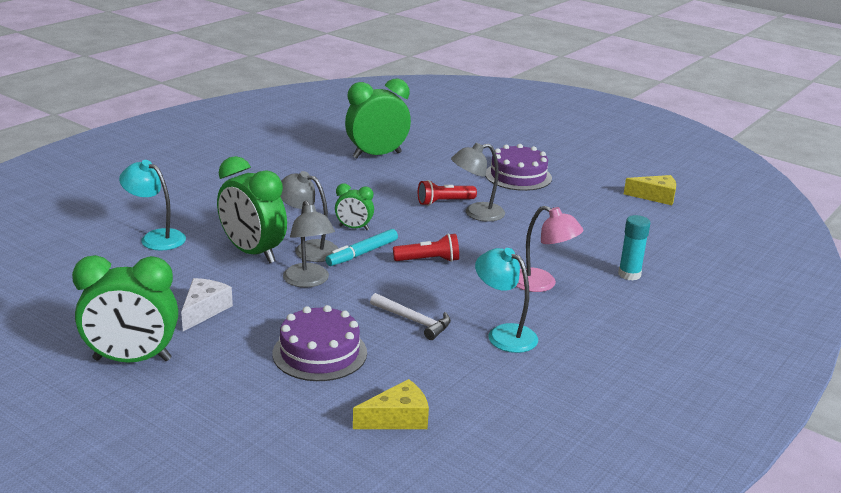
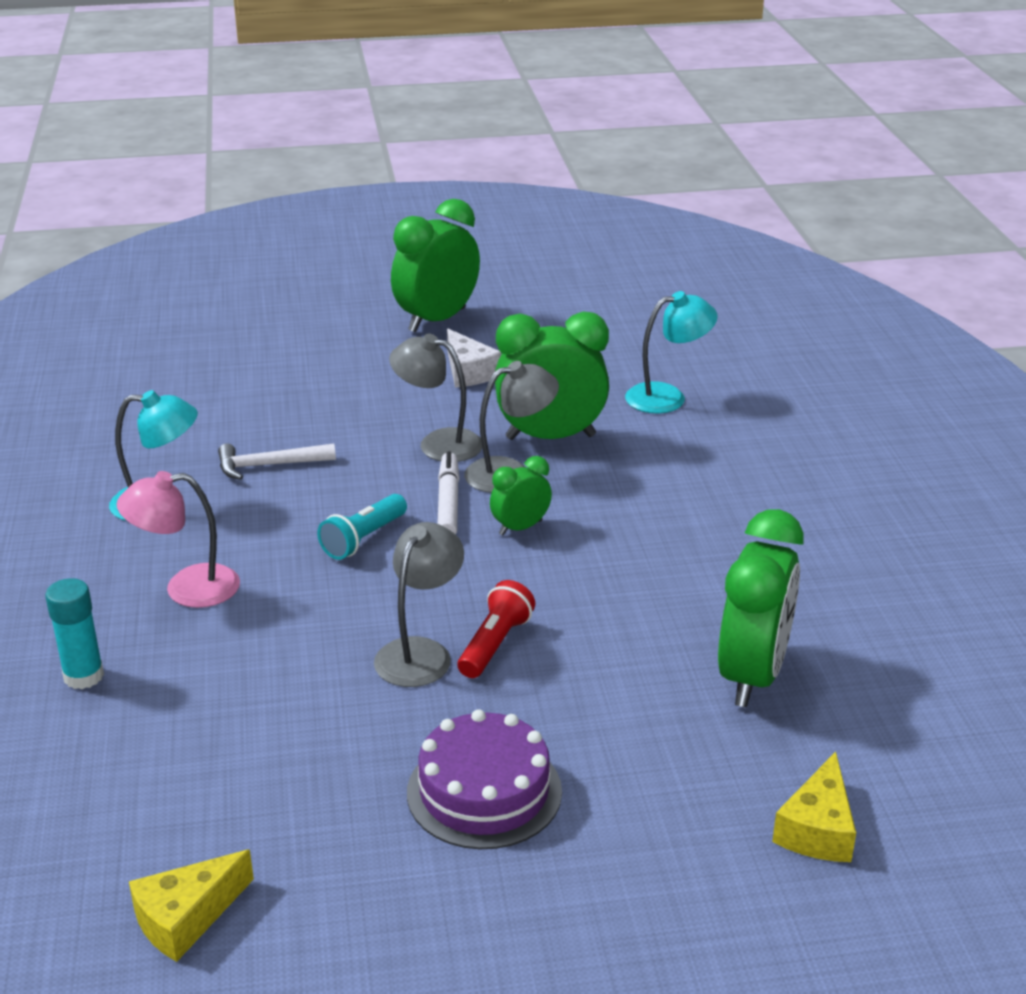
camera: 135 degrees right, 5 degrees up
(320, 353) = (306, 396): purple cake -> none
(362, 253) = (448, 502): turquoise marker -> white marker
(397, 418) = (163, 390): yellow cheese -> yellow cheese (817, 829)
(428, 260) = (363, 539): red flashlight -> turquoise flashlight

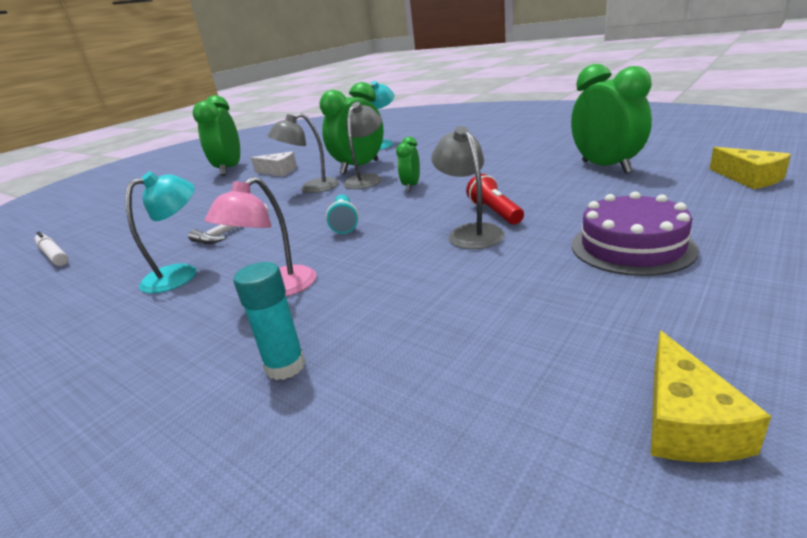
camera: 40 degrees left, 5 degrees down
(448, 502) = (359, 196): white marker -> white marker (53, 255)

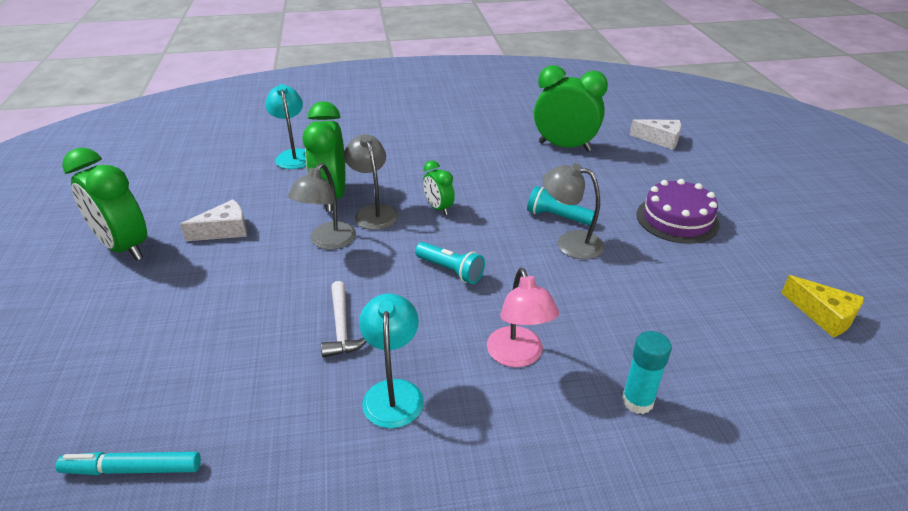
camera: 50 degrees left, 10 degrees up
(53, 255) = (132, 469): white marker -> turquoise marker
(495, 212) = (556, 217): red flashlight -> turquoise flashlight
(749, 178) = (660, 140): yellow cheese -> white cheese

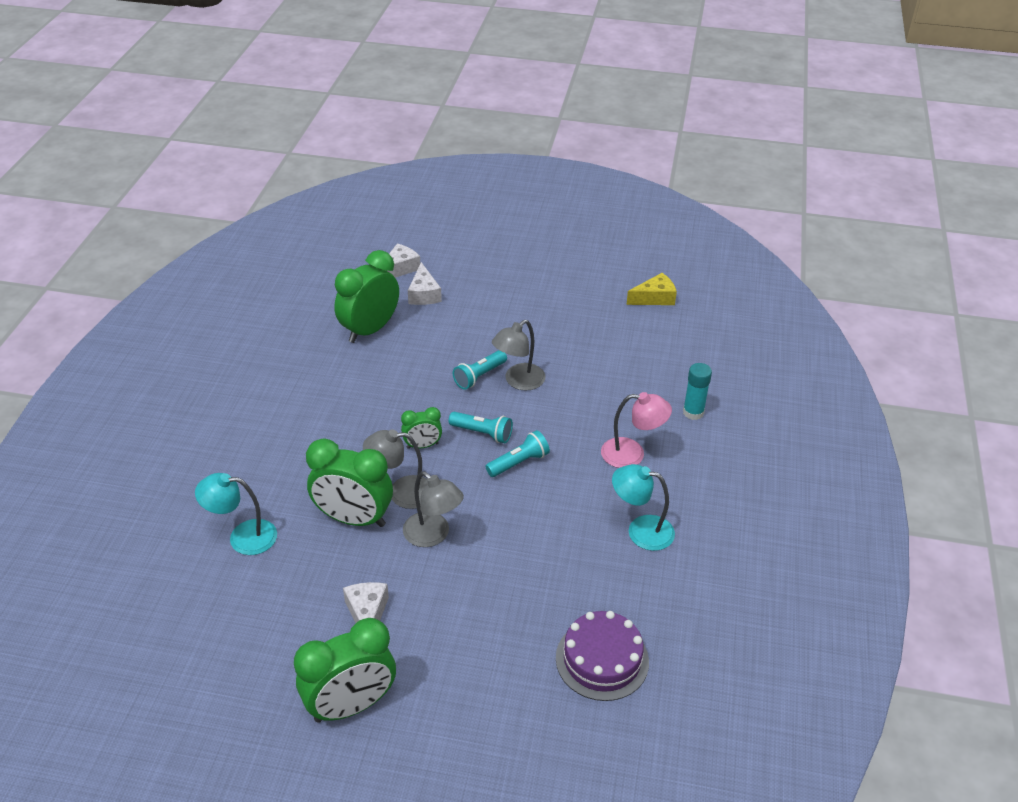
camera: 70 degrees left, 5 degrees up
(132, 469) = (661, 694): turquoise marker -> none
(342, 327) = (558, 547): white hammer -> none
(477, 238) = (482, 433): none -> turquoise flashlight
(641, 159) = (424, 294): none -> white cheese
(677, 219) = (521, 313): purple cake -> purple cake (602, 659)

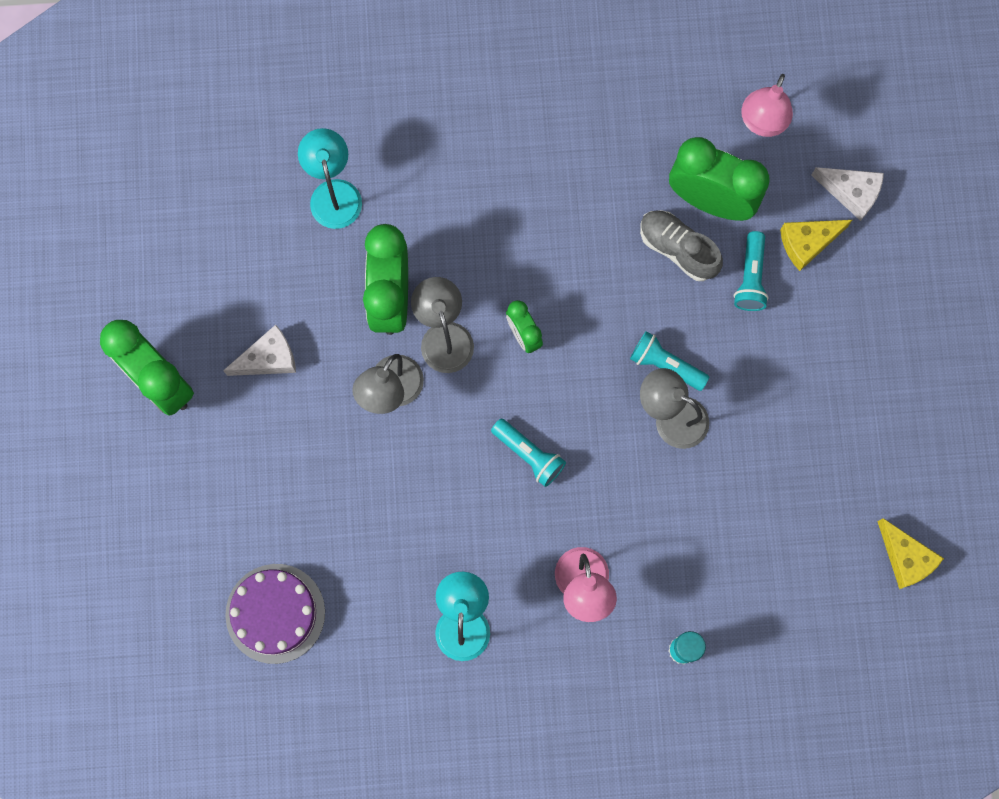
camera: 75 degrees right, 35 degrees up
(329, 296) = (762, 123): none -> pink lamp
(397, 352) = (678, 249): none -> grey shoe
(424, 294) = (807, 243): white cheese -> yellow cheese
(482, 433) = (565, 398): turquoise flashlight -> turquoise flashlight (750, 278)

